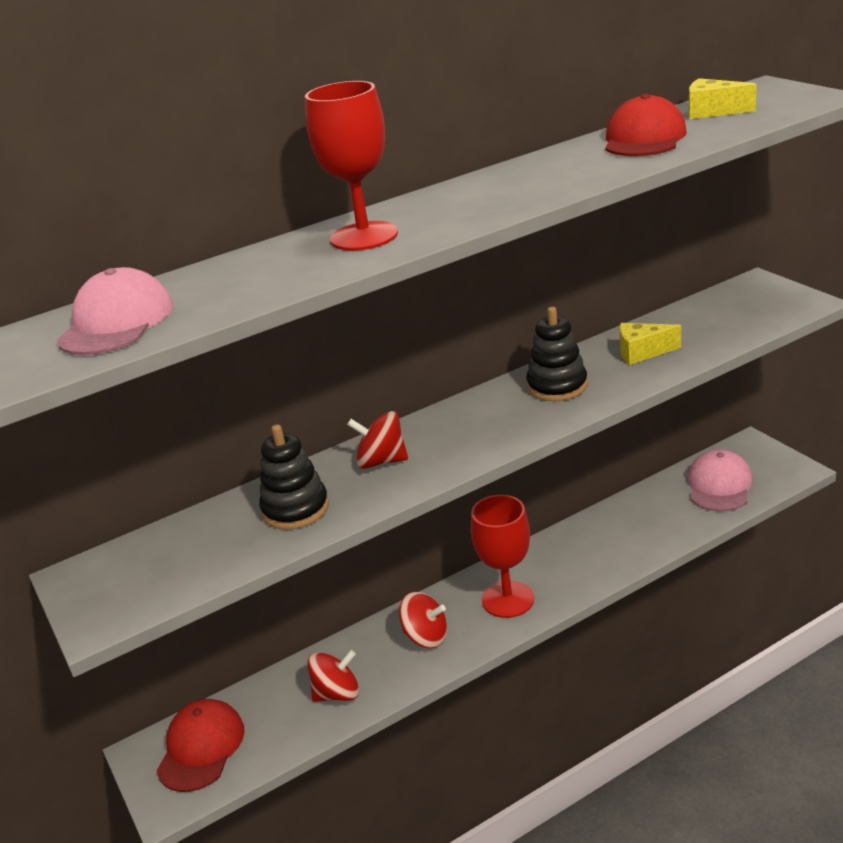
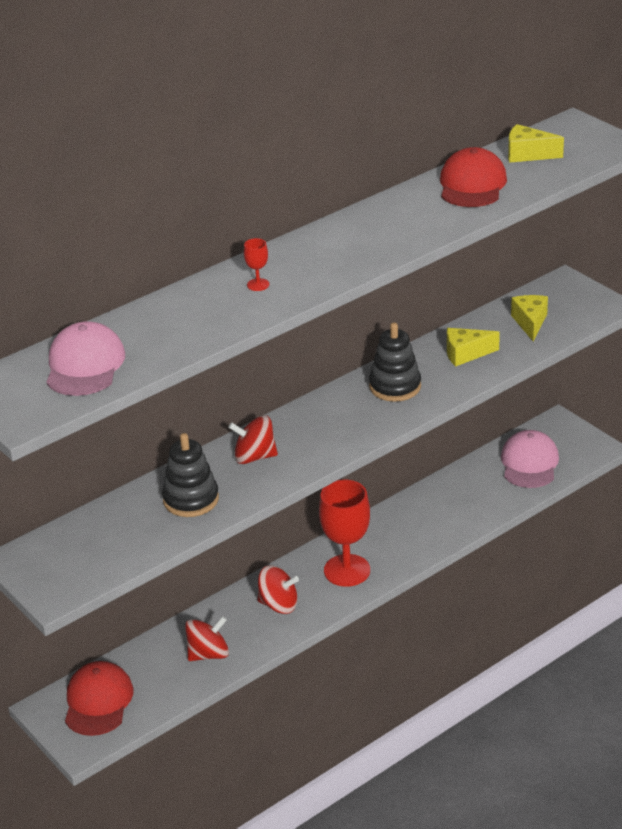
camera: 10 degrees left, 5 degrees up
(364, 236) = (258, 285): red goblet -> red goblet, size x0.41
(718, 321) = (530, 323): none -> yellow cheese

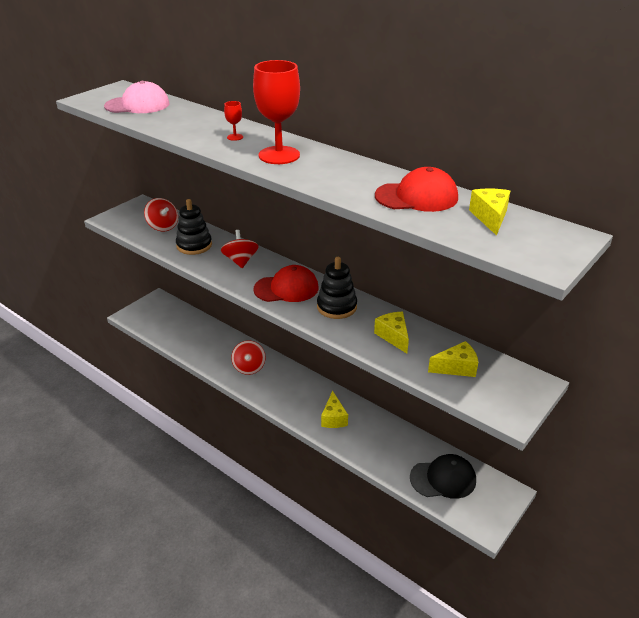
camera: 75 degrees right, 0 degrees up
(98, 701) = (162, 314): red cap -> red cap (286, 288)
(208, 654) = (202, 346): red spinning top -> red spinning top (163, 226)
(347, 570) = (287, 393): red goblet -> red goblet (279, 155)
(409, 534) = (333, 418): none -> yellow cheese
(529, 463) = (443, 479): pink cap -> black cap

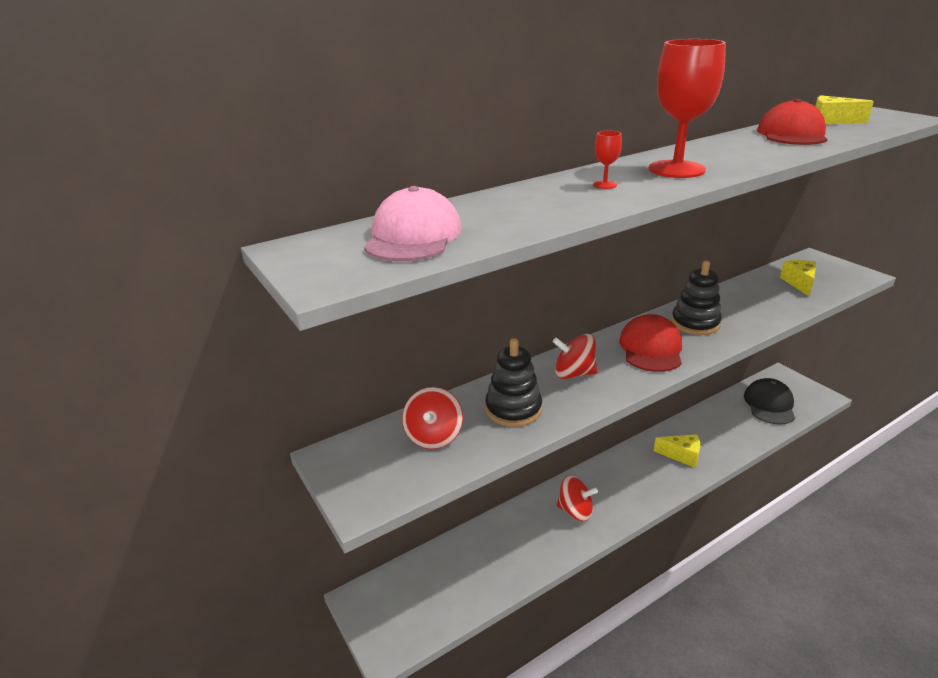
camera: 70 degrees left, 5 degrees down
(163, 226) = (434, 436): red spinning top -> red spinning top turned 120 degrees clockwise
(393, 336) = (751, 302): yellow cheese -> none

